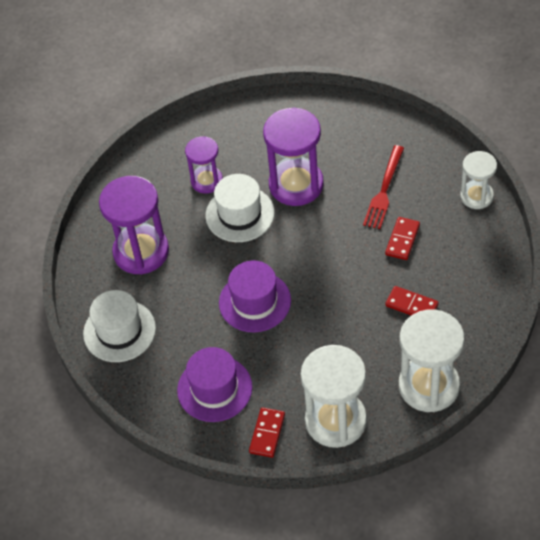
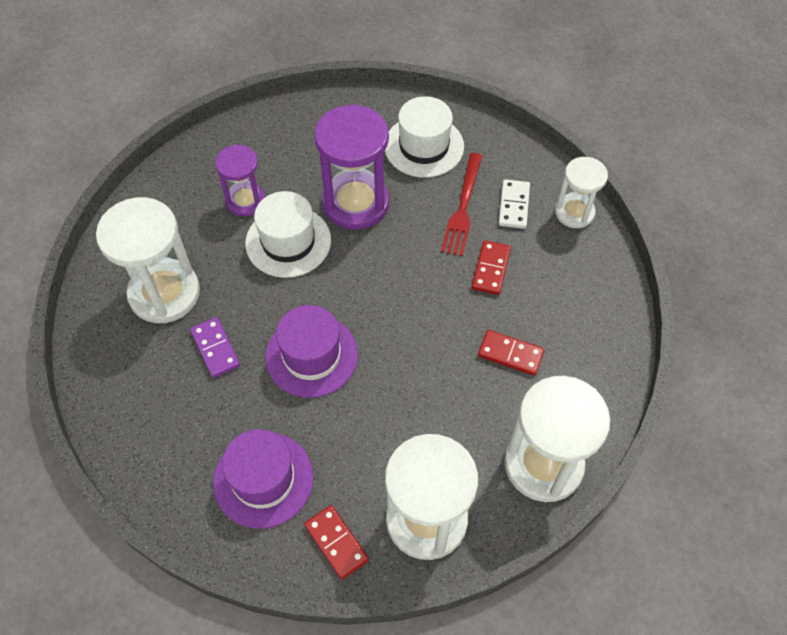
camera: 10 degrees left, 5 degrees up
(119, 331) = (136, 401): white hat -> white hat (424, 146)
(141, 252) = (164, 293): purple hourglass -> white hourglass
(180, 294) = (215, 348): none -> purple domino
(267, 433) = (336, 542): red domino -> red domino turned 45 degrees counterclockwise
(426, 189) = (513, 205): none -> white domino

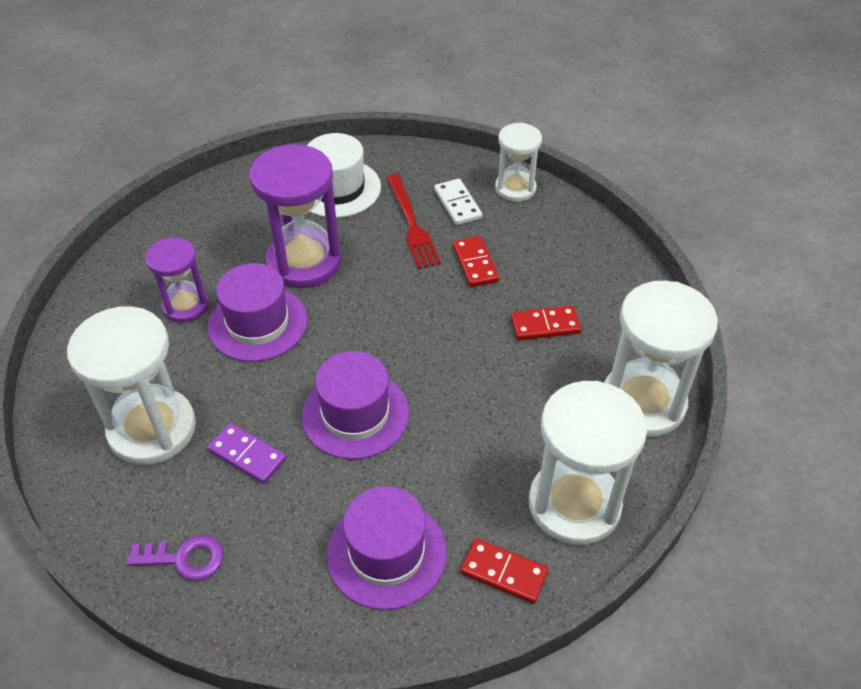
camera: 30 degrees left, 10 degrees down
(128, 406) = (185, 558): none -> purple key
(288, 241) = (258, 323): white hat -> purple hat

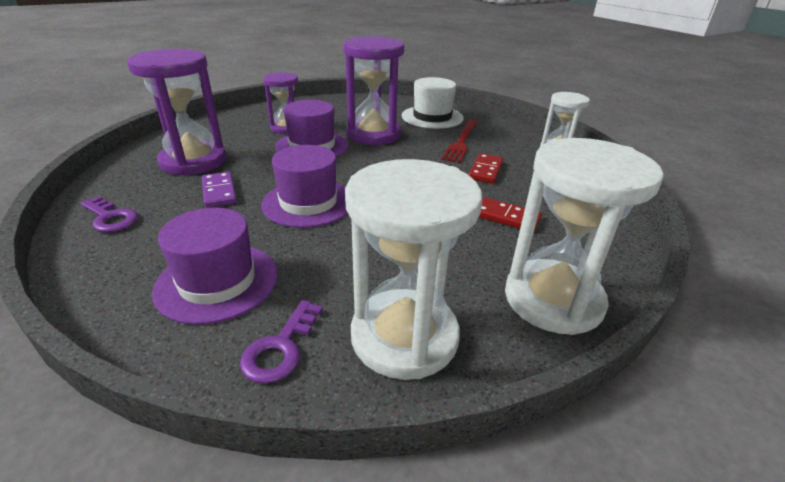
camera: 35 degrees right, 15 degrees down
(152, 429) = (193, 161): white hourglass -> purple hourglass
(457, 204) = (504, 144): white domino -> none
(504, 572) = (280, 348): red domino -> purple key

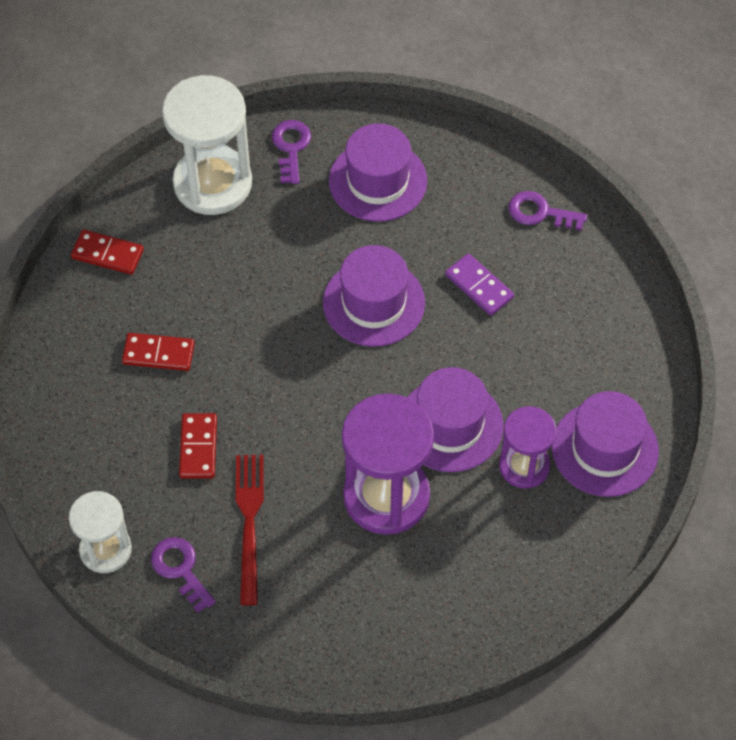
camera: 160 degrees right, 25 degrees up
(193, 161) = (563, 331): purple hourglass -> none
(236, 124) = (605, 449): none -> purple hat
(432, 117) = (322, 603): white hat -> none
(509, 137) = (180, 569): none -> purple key
(553, 299) = (107, 254): white hourglass -> red domino

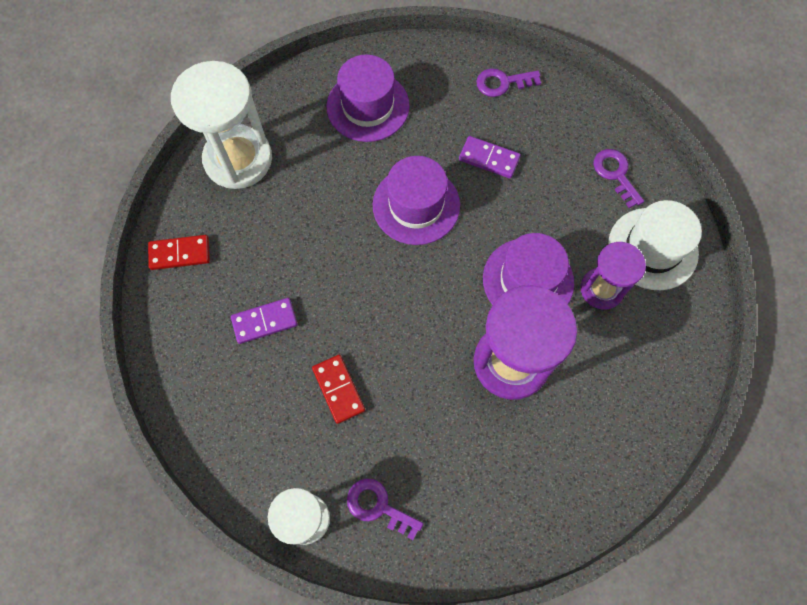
camera: 25 degrees left, 10 degrees up
(158, 353) = (264, 321): red domino -> purple domino
(249, 523) = (414, 437): red fork -> none
(291, 147) = (286, 106): purple key -> purple key (615, 174)
(605, 449) = (652, 248): purple hat -> white hat

